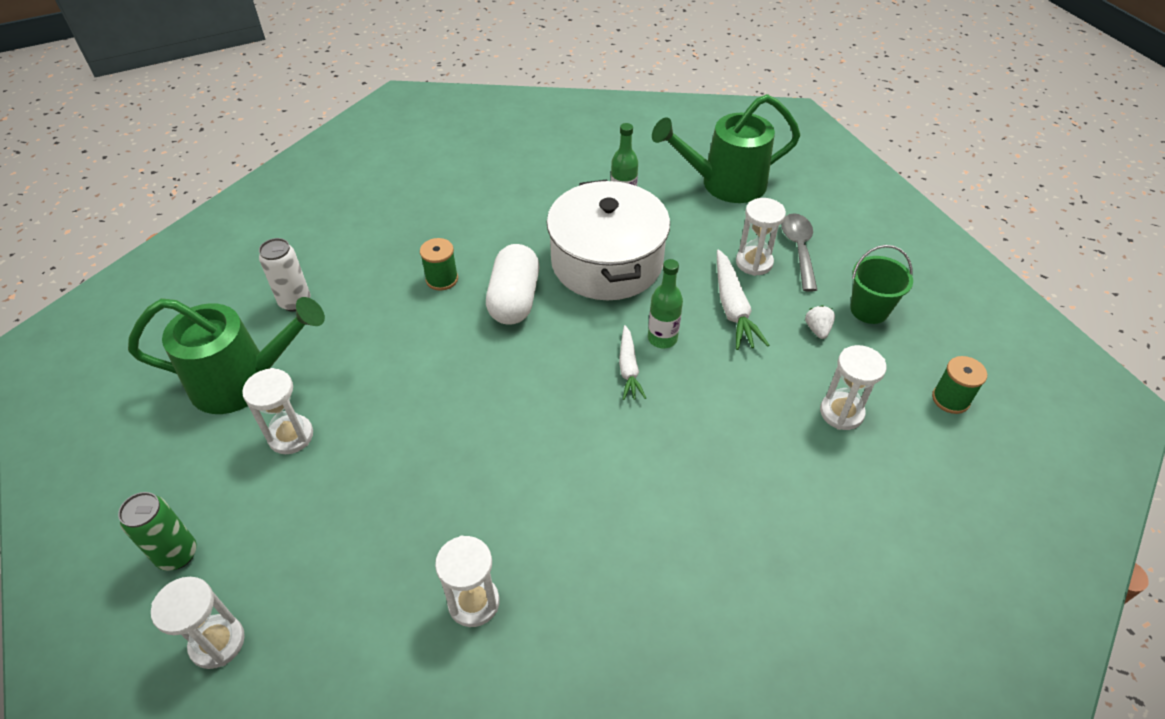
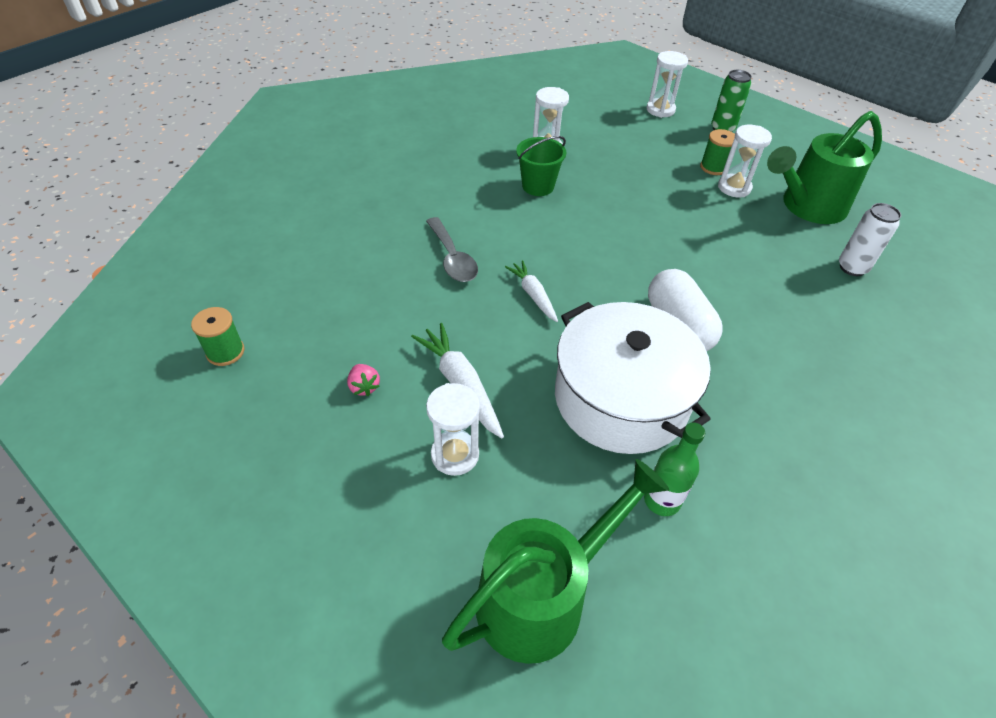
camera: 155 degrees right, 0 degrees up
(442, 279) = (761, 325): green spool -> green spool (713, 167)
(662, 338) = (517, 330): green bottle -> none
(798, 249) = (403, 497): grey spoon -> grey spoon (452, 258)
(817, 329) = (364, 387): white strawberry -> pink strawberry
(841, 412) = (333, 311): white hourglass -> none
(869, 310) = (306, 431): green bucket -> green bucket (538, 186)

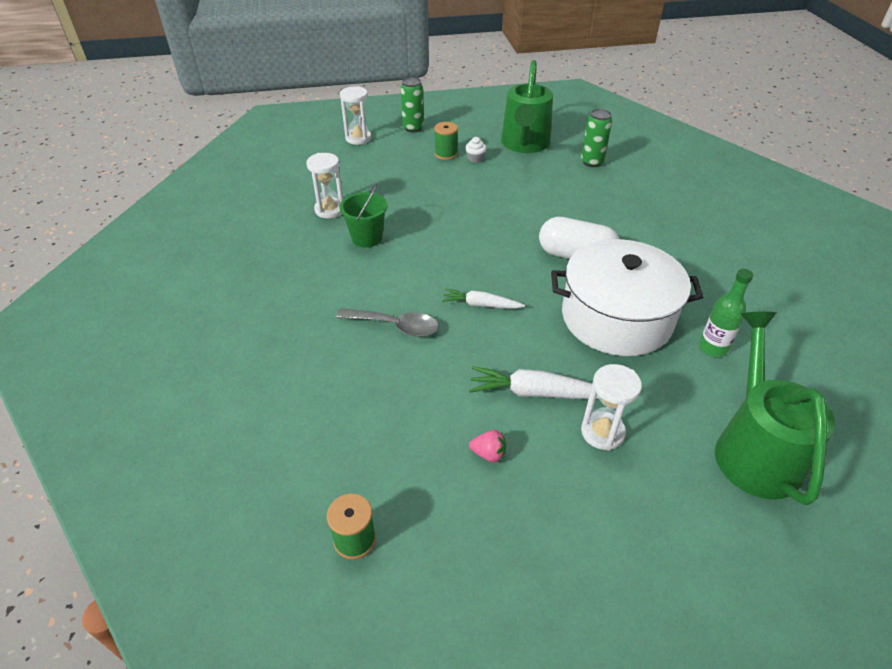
camera: 50 degrees left, 5 degrees down
(734, 187) = (475, 158): white hourglass -> white cupcake
(852, 268) = (592, 162): white can -> green can

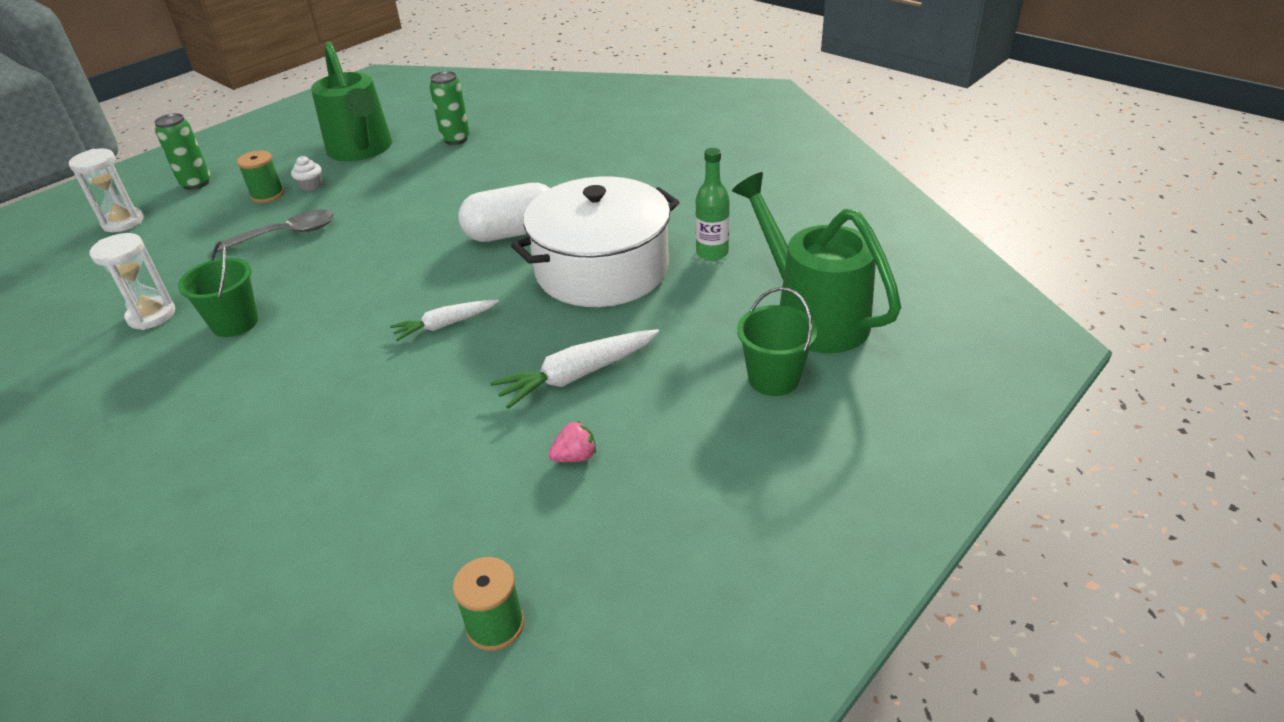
camera: 35 degrees left, 5 degrees down
(395, 326) = (357, 395): grey spoon -> grey spoon (287, 234)
(602, 432) = (672, 374): white hourglass -> none
(677, 483) = (773, 379): none -> green bucket

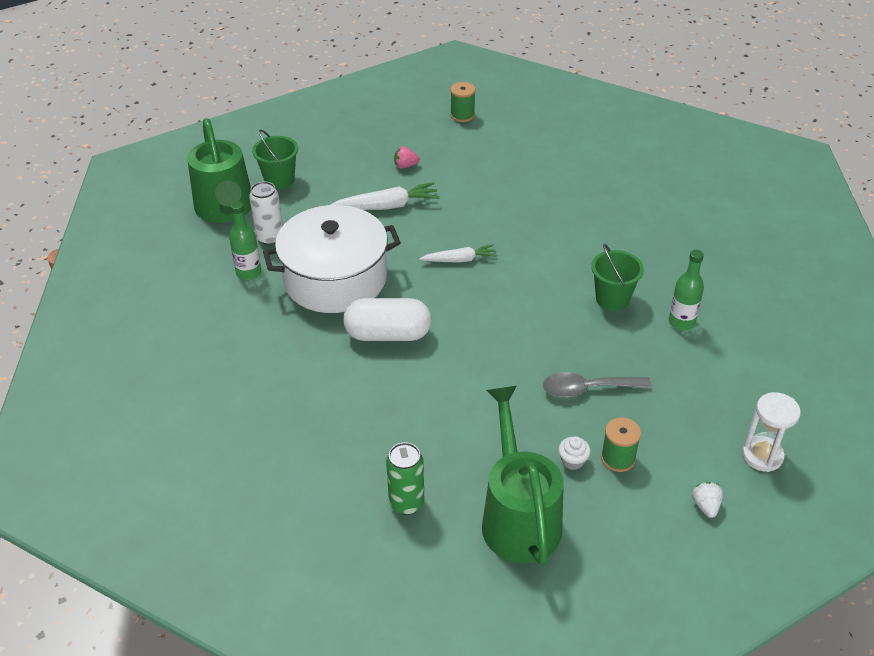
camera: 165 degrees left, 5 degrees up
(151, 315) = (681, 322): white hourglass -> green bottle
(196, 183) = (706, 506): green can -> white strawberry
(718, 295) = (270, 238): none -> white can

